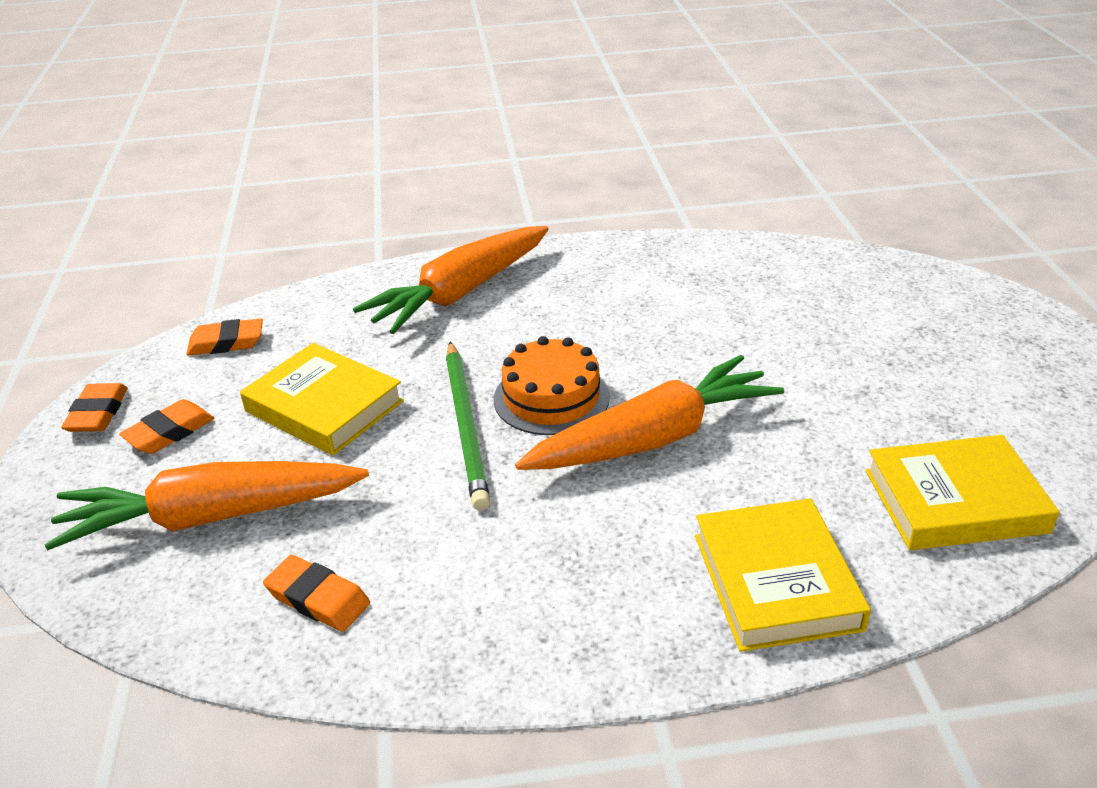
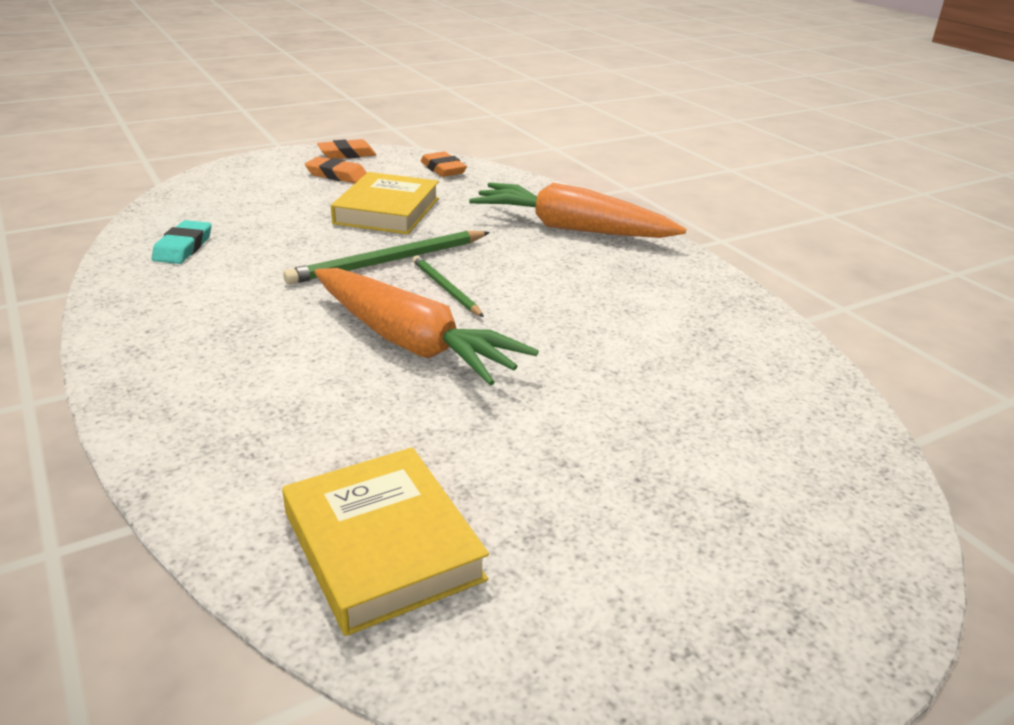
camera: 65 degrees right, 5 degrees down
(210, 517) = (256, 203): orange carrot -> none
(318, 598) = (183, 247): orange eraser -> turquoise eraser
(551, 398) = (445, 288): orange cake -> green pencil
(776, 581) = (225, 430): yellow book -> none

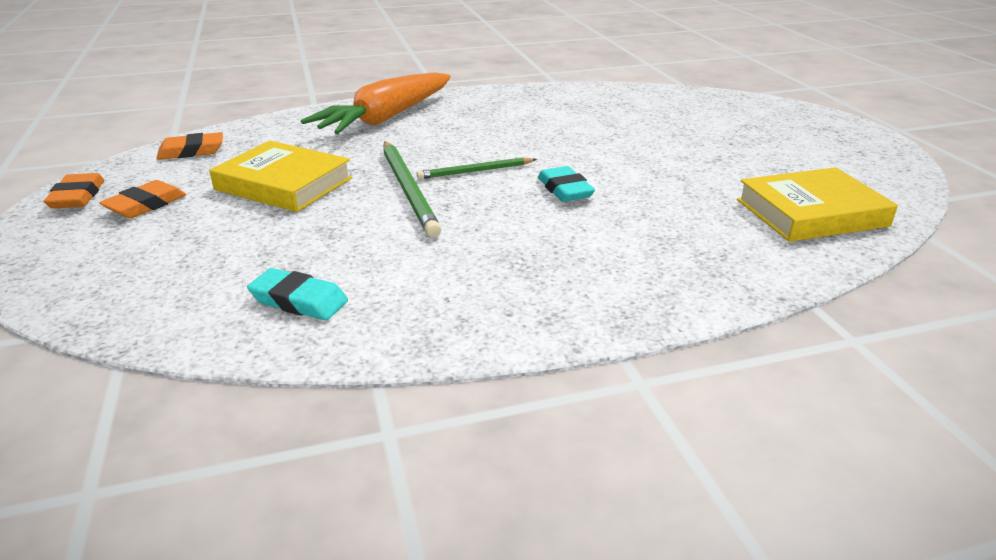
camera: 75 degrees left, 0 degrees up
(412, 342) = (565, 189): orange carrot -> turquoise eraser

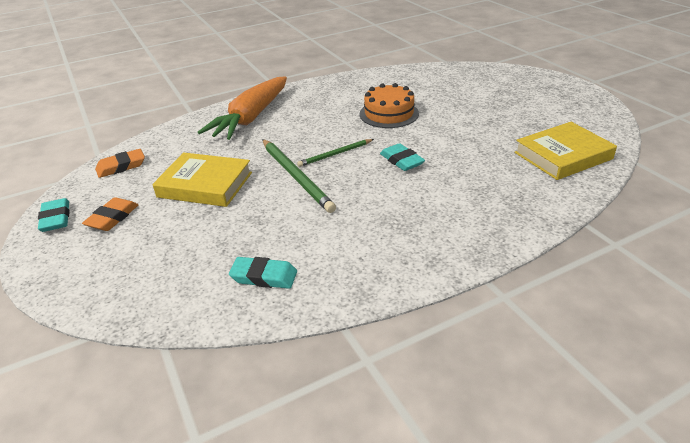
camera: 10 degrees left, 5 degrees up
(77, 196) = (56, 218): orange eraser -> turquoise eraser
(574, 134) = (389, 114): none -> orange cake

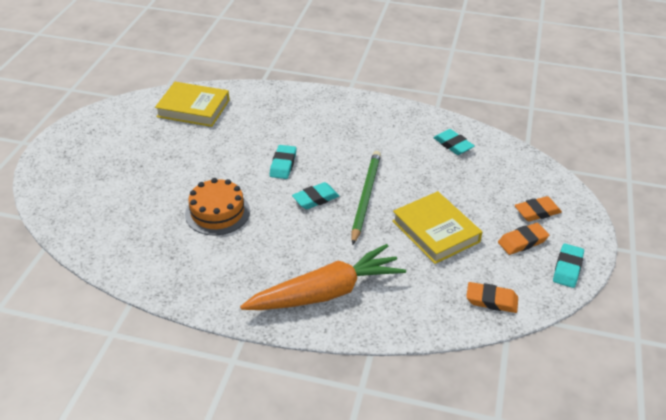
camera: 140 degrees left, 5 degrees up
(108, 253) = (537, 212): none -> orange eraser
(335, 154) = (315, 199): green pencil -> turquoise eraser

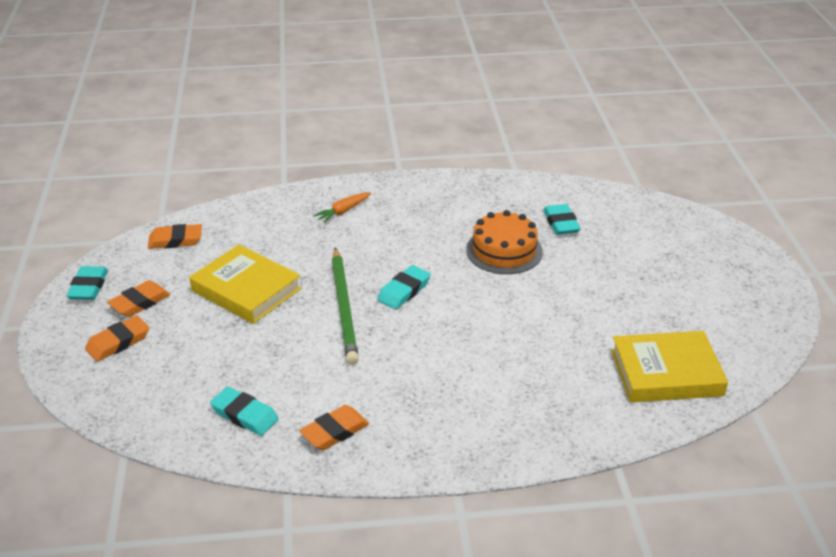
camera: 160 degrees right, 5 degrees down
(283, 164) = (471, 322): turquoise eraser -> turquoise eraser (561, 223)
(326, 292) = (343, 211): orange carrot -> orange carrot, size x0.41
(402, 124) = (334, 431): none -> orange eraser

